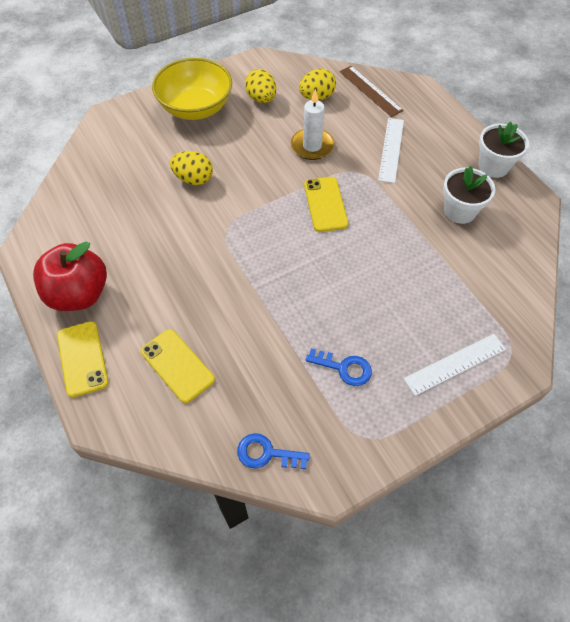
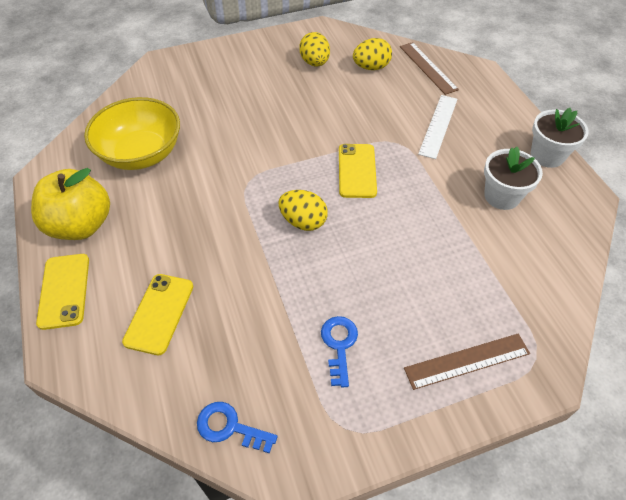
camera: 10 degrees right, 5 degrees down
(79, 294) = (81, 225): red apple -> yellow apple
(177, 365) = (159, 313): yellow phone -> yellow phone turned 45 degrees clockwise
(193, 179) = (227, 129): yellow egg -> yellow egg (303, 221)
(196, 108) = (247, 64): yellow bowl -> yellow bowl (141, 154)
(312, 146) = (356, 112): white candle -> none
(344, 368) = (339, 345): blue key -> blue key turned 120 degrees counterclockwise
(455, 364) = (467, 361): white ruler -> brown ruler

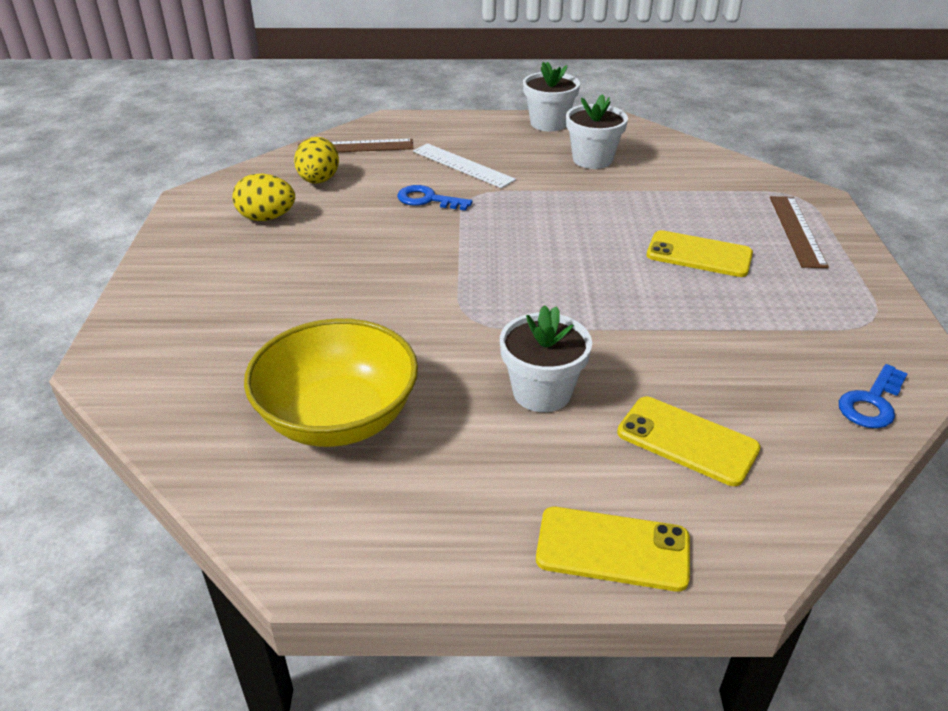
camera: 70 degrees left, 15 degrees down
(81, 225) = (470, 513): yellow apple -> none
(186, 232) = (542, 392): none -> white flower pot
(303, 221) = (570, 288): yellow egg -> none
(339, 345) = (766, 301): blue key -> blue key (427, 200)
(357, 171) = (503, 232): yellow phone -> yellow phone (699, 255)

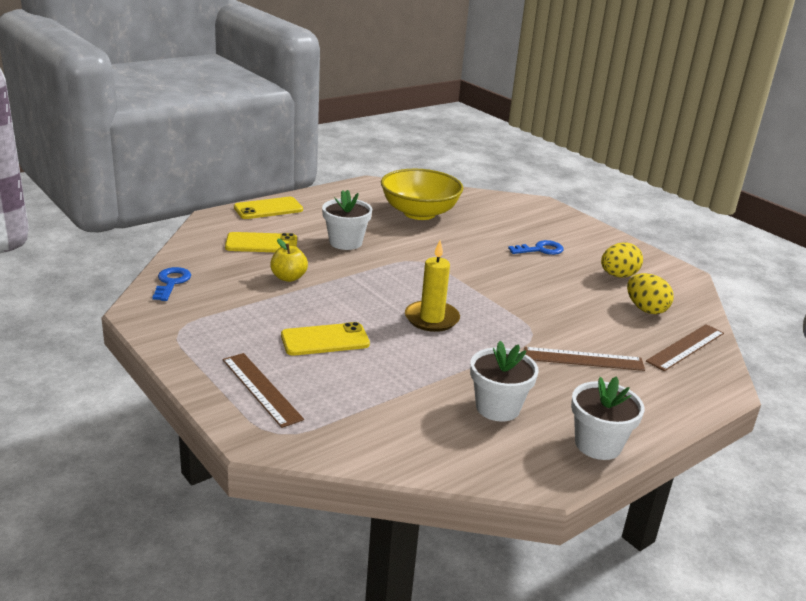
camera: 140 degrees right, 10 degrees down
(427, 200) = (555, 320): blue key -> blue key (540, 250)
(462, 165) = (583, 359): white ruler -> brown ruler
(556, 240) = (431, 319): none -> yellow candle
(685, 352) = (288, 277): none -> yellow apple

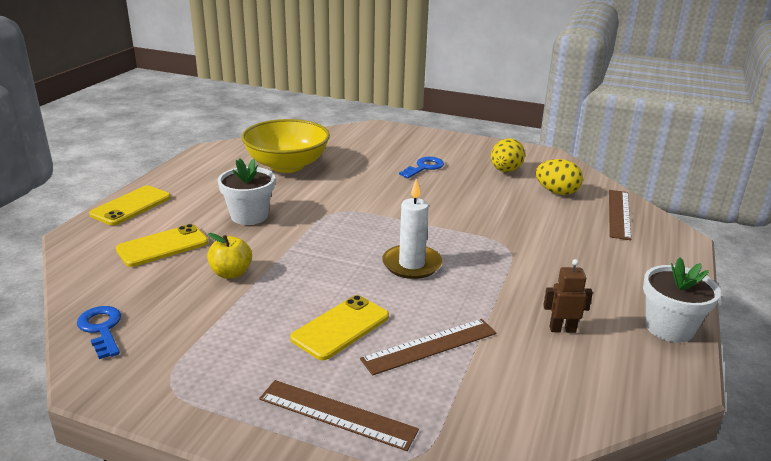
camera: 30 degrees left, 0 degrees up
(431, 319) = (411, 264): yellow candle -> white candle
(497, 408) = (562, 329): white flower pot -> brown robot
(583, 359) = (568, 253): brown ruler -> brown ruler (430, 346)

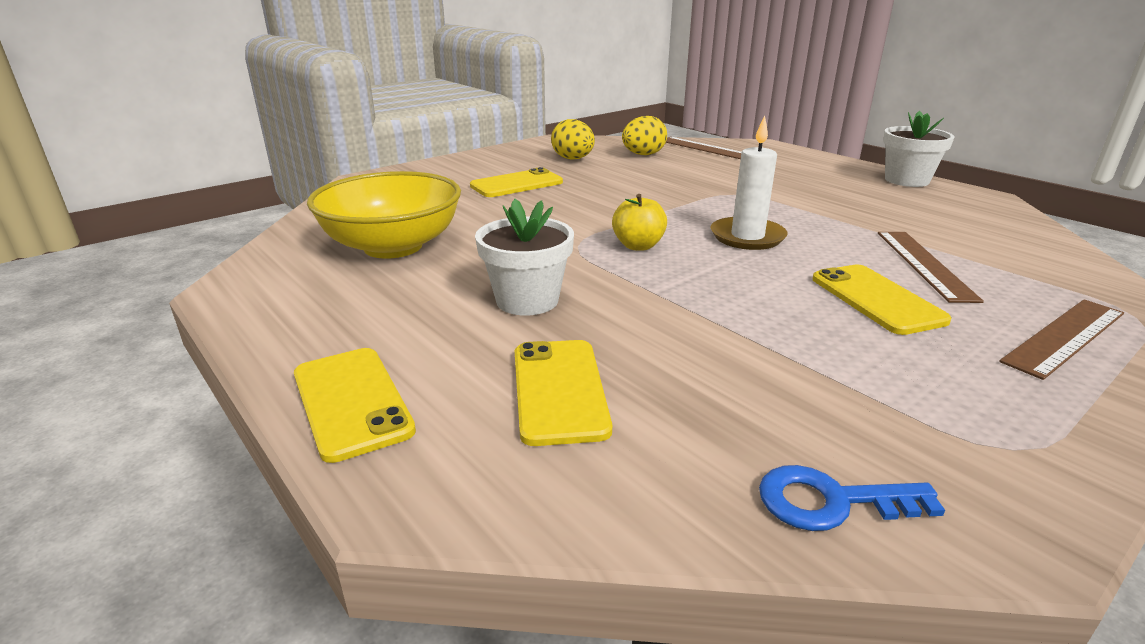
camera: 60 degrees left, 0 degrees up
(231, 273) = (700, 344): yellow apple -> yellow apple (638, 246)
(424, 167) = (516, 184): blue key -> yellow phone
(562, 329) = (902, 210): brown robot -> none

